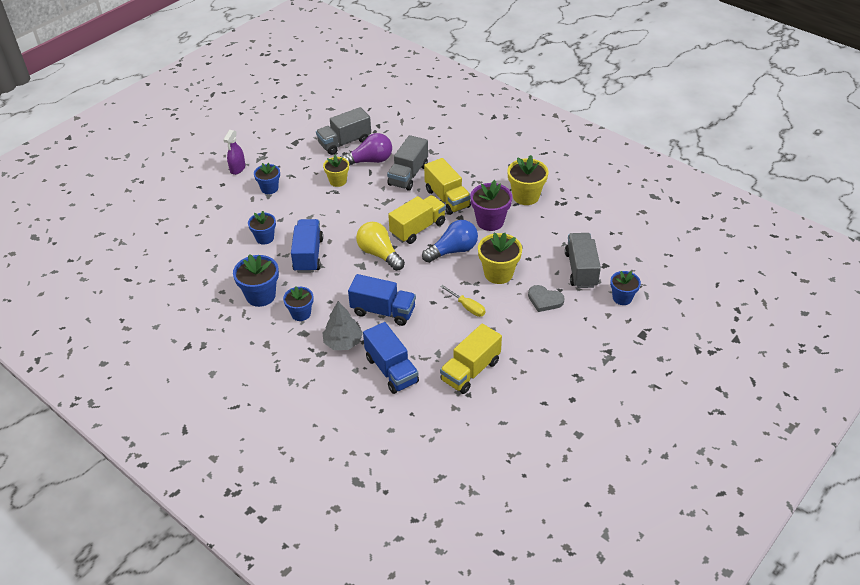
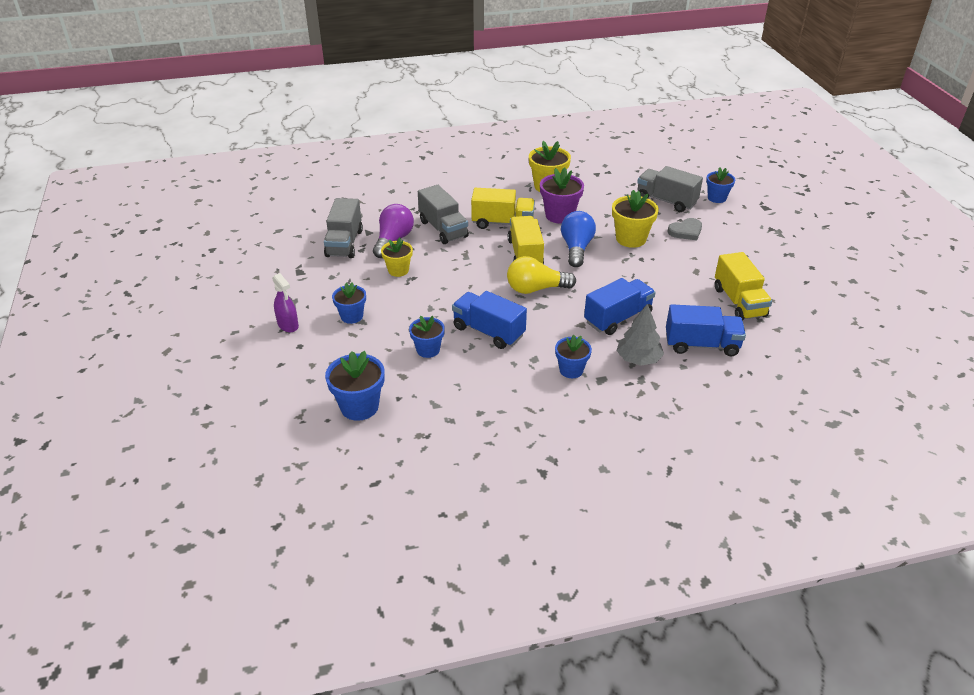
camera: 55 degrees left, 5 degrees down
(261, 296) = (516, 387): blue flower pot -> blue flower pot (359, 407)
(467, 307) = (657, 271): yellow screwdriver -> none

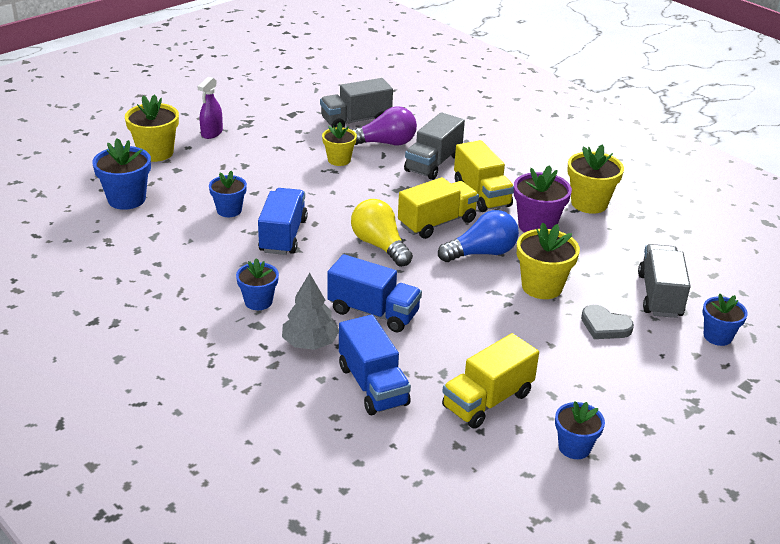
camera: 60 degrees right, 5 degrees down
(291, 368) = (155, 153): none -> yellow flower pot
(352, 316) = (248, 158): blue flower pot -> blue flower pot (574, 447)

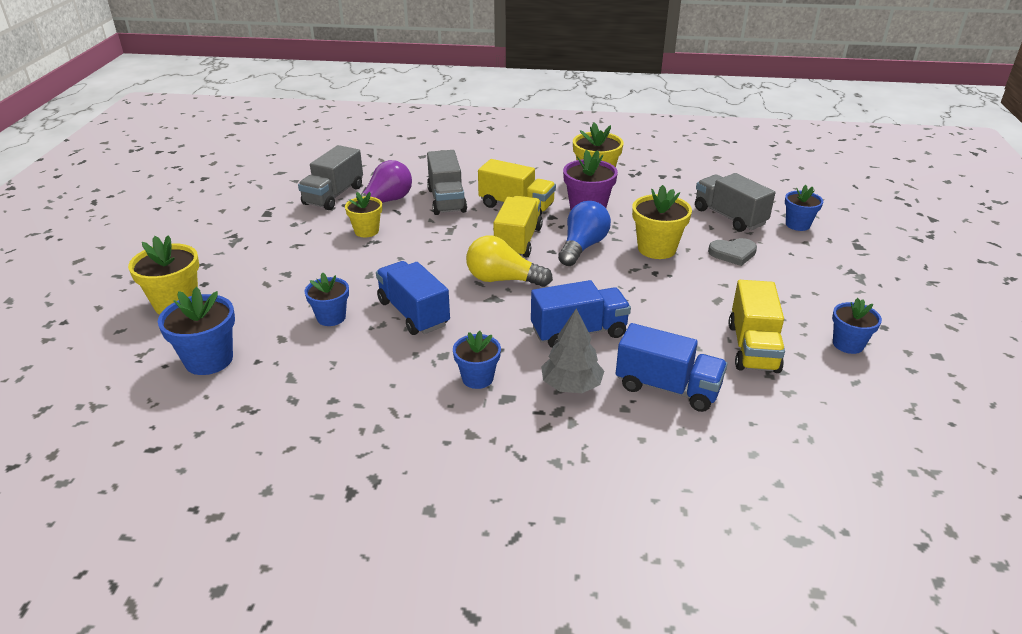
camera: 40 degrees left, 0 degrees up
(212, 133) = (211, 261): purple spray bottle -> none

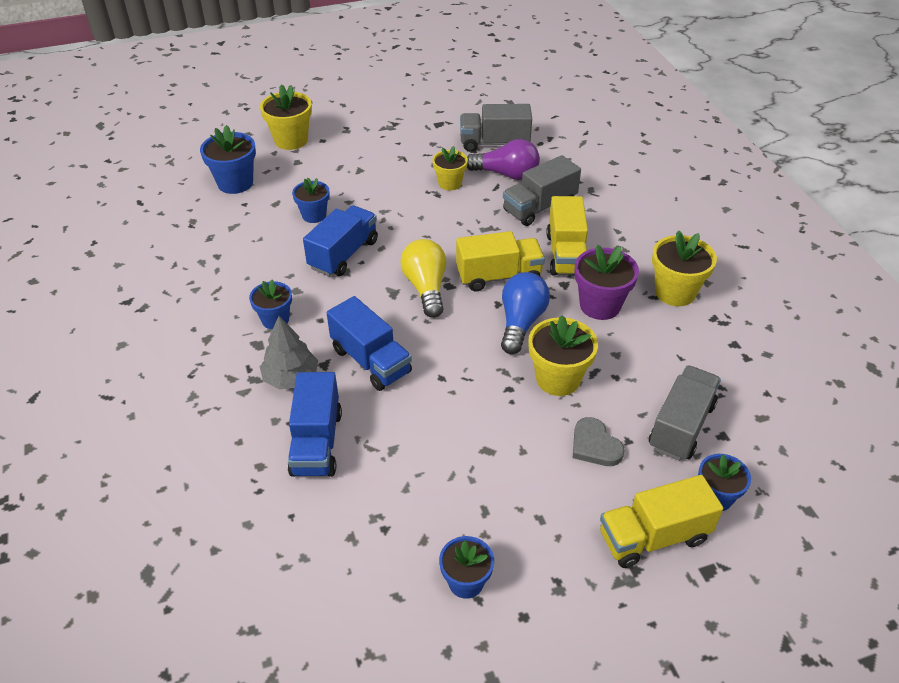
camera: 65 degrees right, 10 degrees up
(582, 247) = (521, 322): blue light bulb -> blue light bulb turned 75 degrees counterclockwise
(753, 347) = (414, 496): yellow truck -> yellow truck (653, 537)

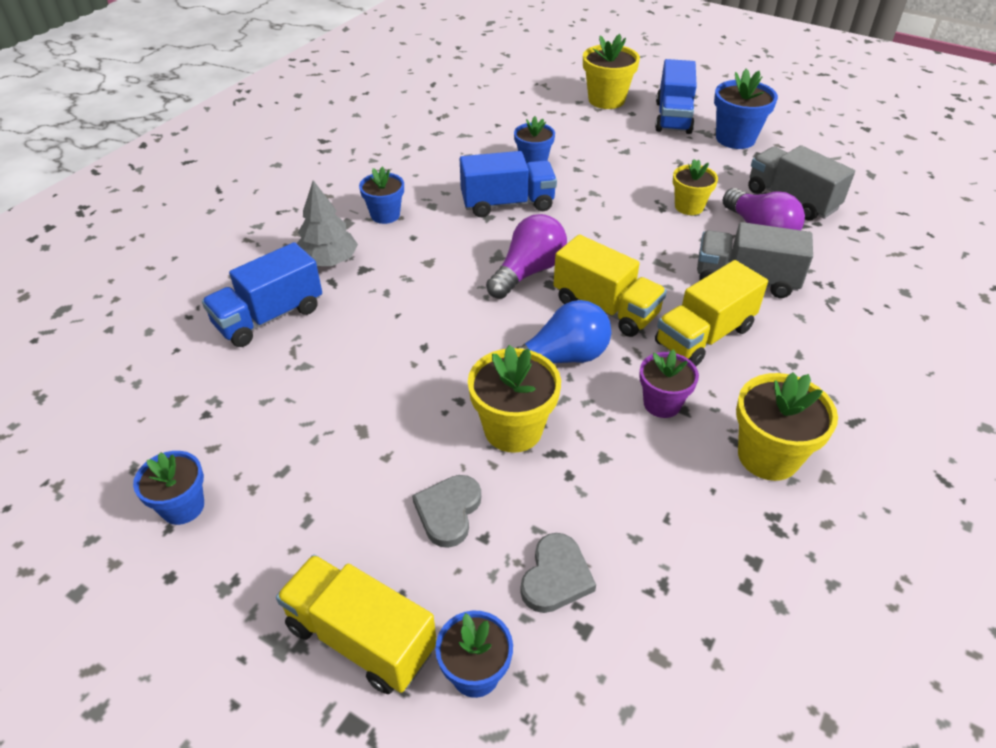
camera: 50 degrees right, 0 degrees up
(235, 183) = (515, 107): blue flower pot -> blue flower pot (735, 138)
(371, 361) = (397, 292): blue truck -> blue truck (673, 117)
(426, 288) = (528, 272): yellow light bulb -> purple light bulb
(600, 305) = (662, 403): purple flower pot -> purple flower pot, size x0.66
(681, 426) = (556, 577): grey truck -> grey heart

